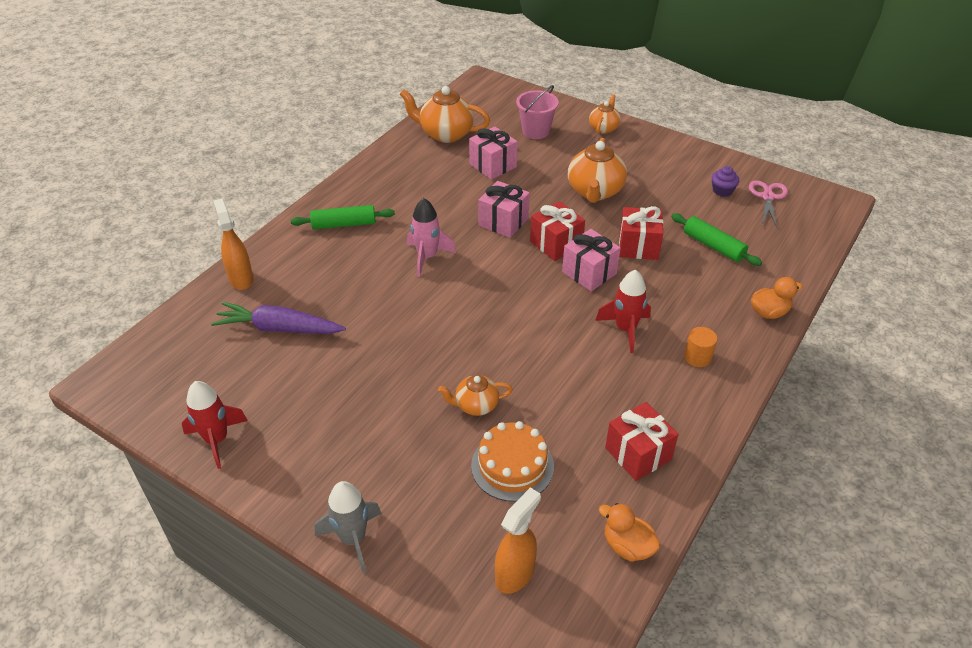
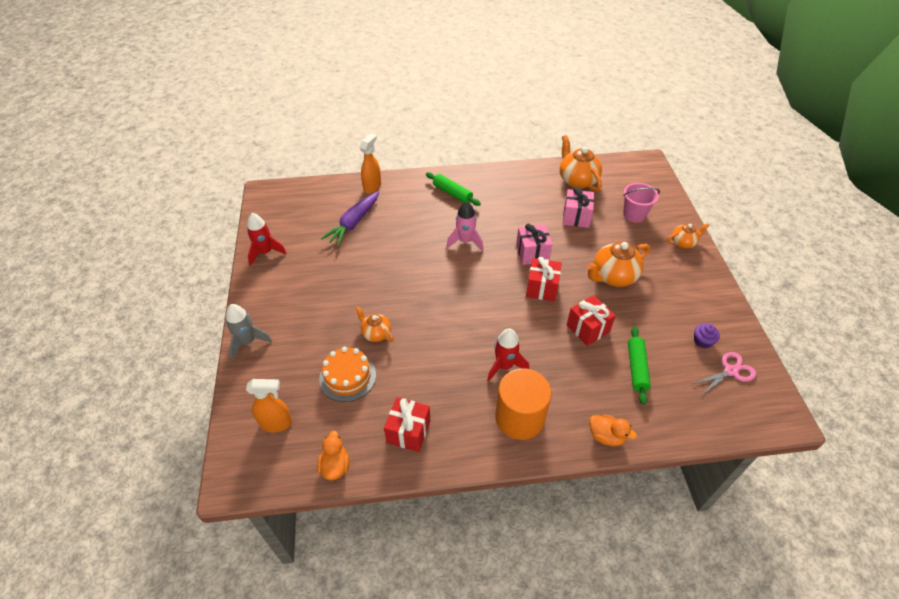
camera: 50 degrees right, 5 degrees up
(279, 328) = (353, 223): purple carrot -> purple carrot turned 120 degrees counterclockwise
(589, 273) = (534, 319): pink gift -> none
(697, 357) = (519, 418): orange cylinder -> orange cylinder, size x2.23

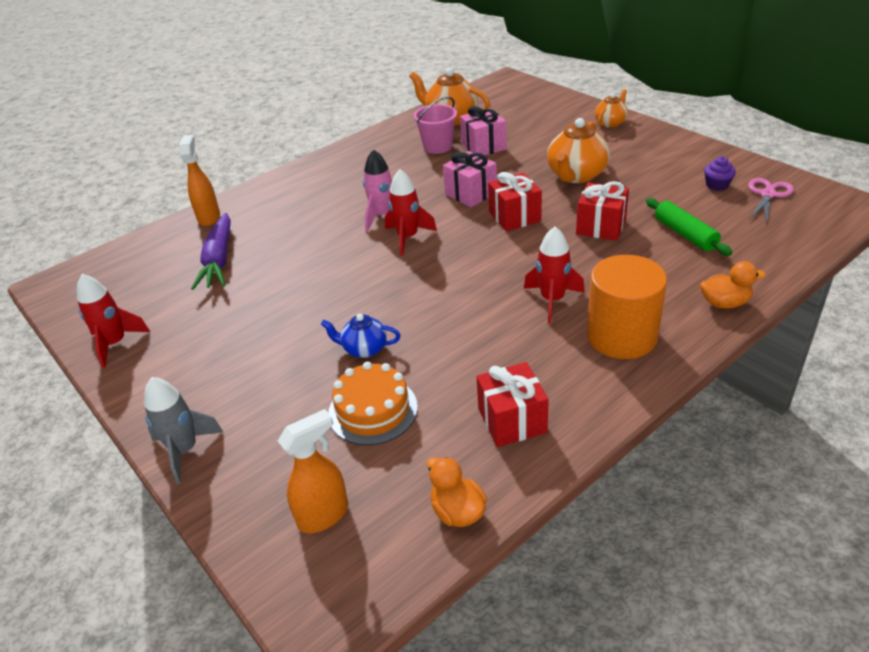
camera: 30 degrees left, 10 degrees down
(376, 333) = (364, 349): orange teapot -> blue teapot
(452, 193) = (321, 183): green rolling pin -> none
(465, 267) = (408, 238): none -> red rocket
(634, 215) = (539, 121): pink bucket -> pink bucket (438, 147)

